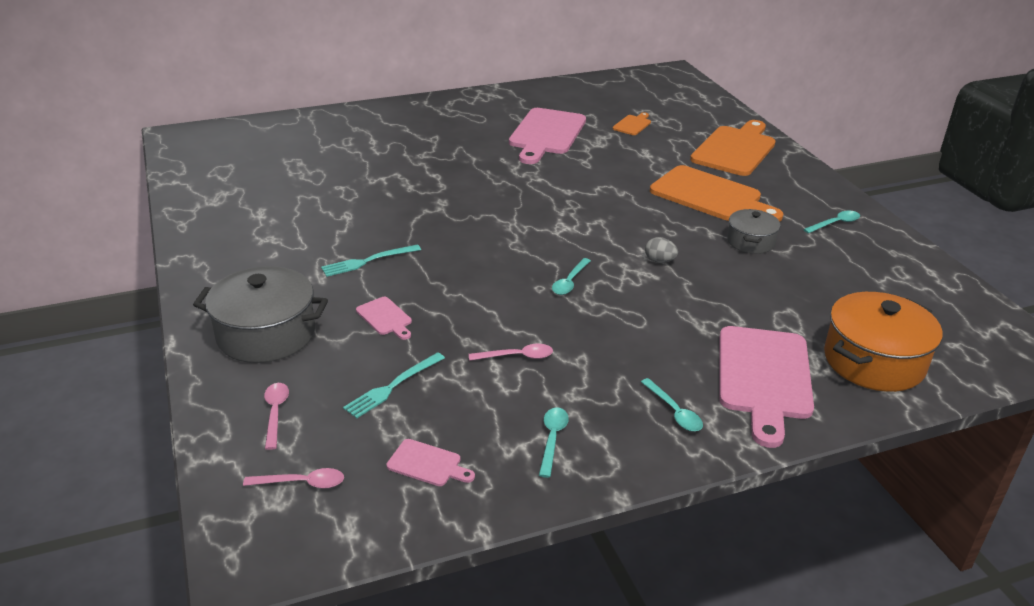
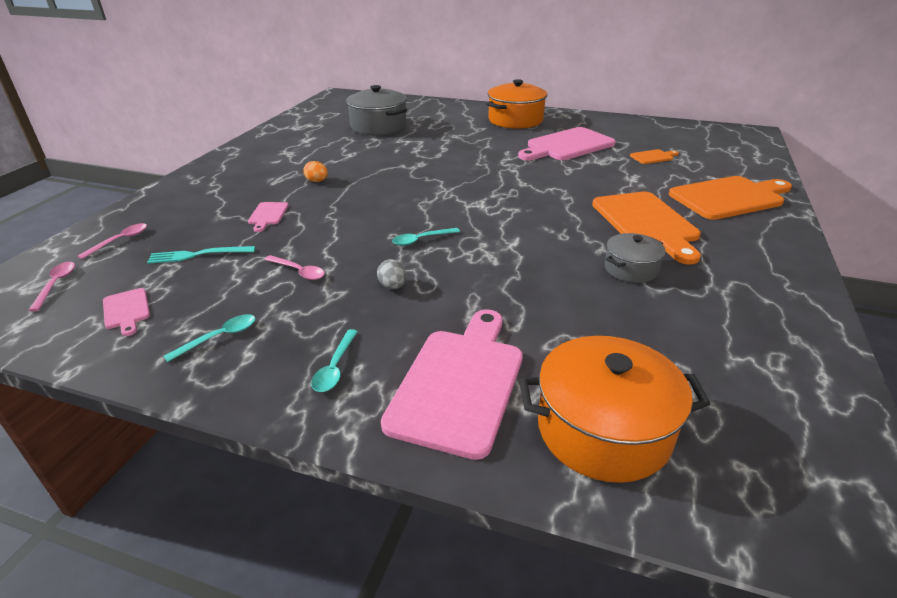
camera: 40 degrees right, 0 degrees up
(266, 334) = (195, 199): grey pot -> grey pot (378, 126)
(302, 483) = (56, 284): pink spoon -> pink spoon turned 135 degrees counterclockwise
(368, 261) = (317, 181): turquoise fork -> orange egg
(453, 116) = (515, 120): none -> orange pot
(659, 261) = (518, 252): grey egg -> grey egg (393, 286)
(764, 377) = (459, 383): pink cutting board -> pink cutting board turned 150 degrees clockwise
(835, 223) = (755, 287): turquoise spoon -> none

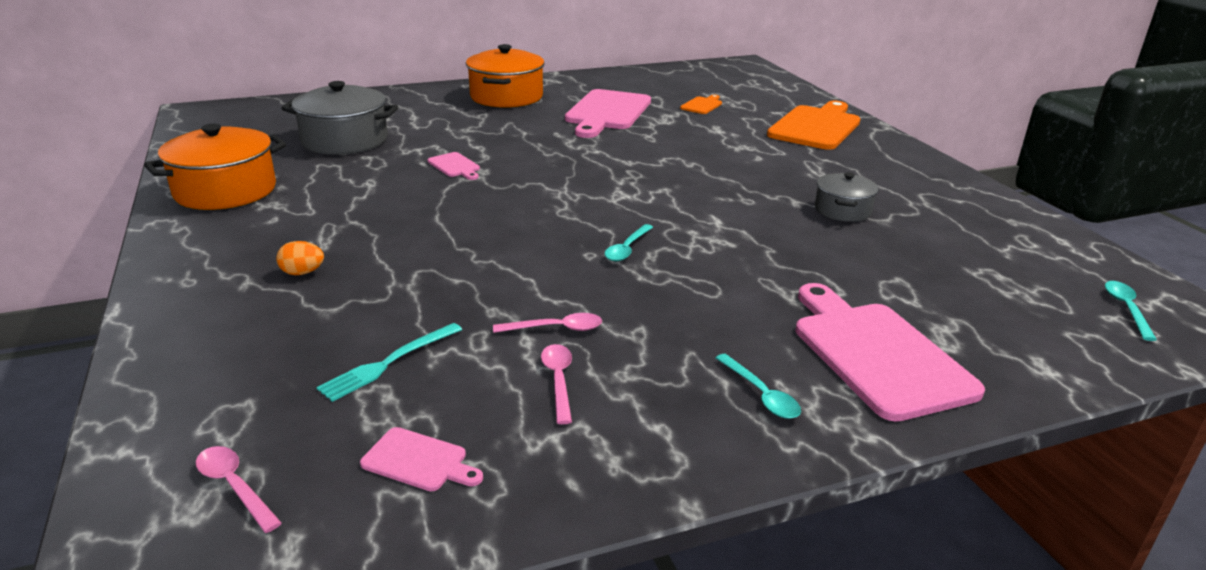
camera: 40 degrees left, 5 degrees down
(120, 241) = (224, 395): pink spoon -> pink spoon (558, 381)
(219, 337) = (596, 429): turquoise spoon -> turquoise spoon (1126, 309)
(268, 215) = (394, 285): pink cutting board -> pink cutting board (455, 166)
(317, 181) = (385, 226): orange egg -> orange egg (302, 273)
(393, 286) = (680, 302): grey egg -> none
(603, 430) = (1014, 336): orange pot -> orange pot (225, 191)
(646, 223) = (792, 167): orange cutting board -> none

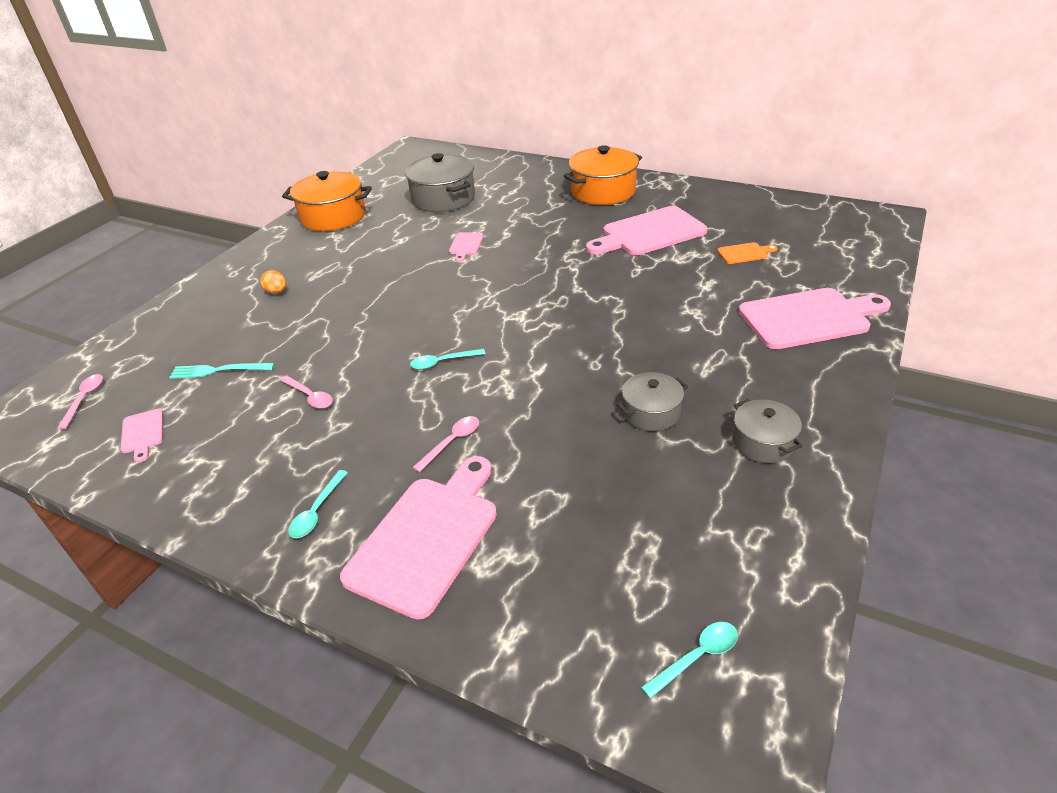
camera: 50 degrees right, 10 degrees up
(558, 381) = (255, 430): pink spoon -> pink spoon (452, 442)
(816, 126) = (809, 318): orange cutting board -> pink cutting board
(930, 196) = (762, 442): none -> grey pot

